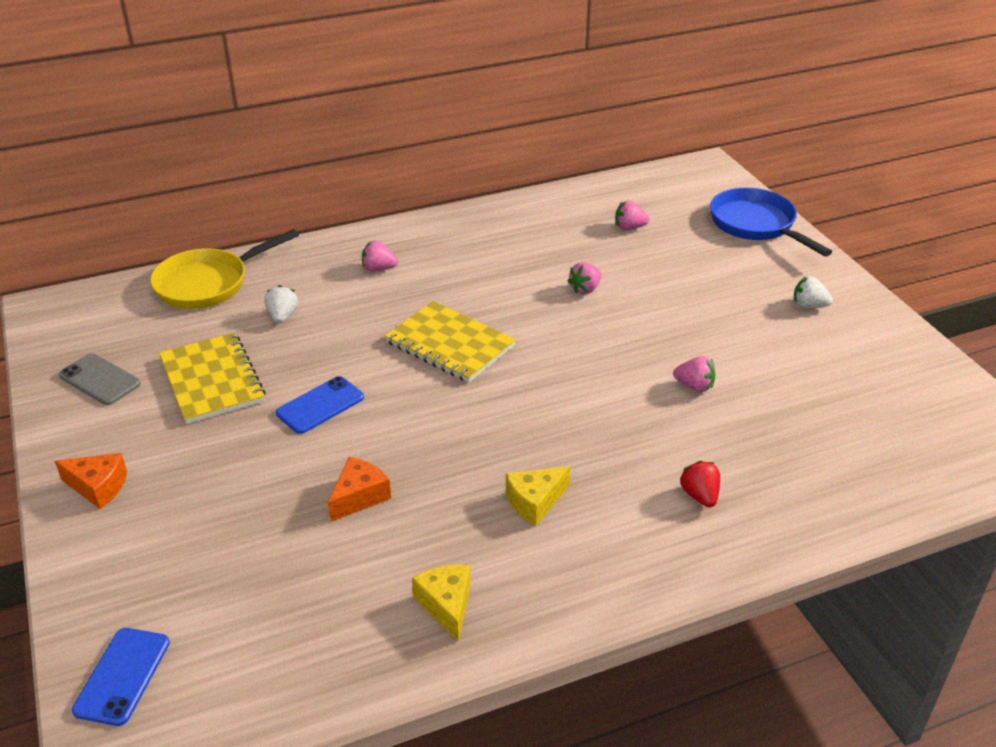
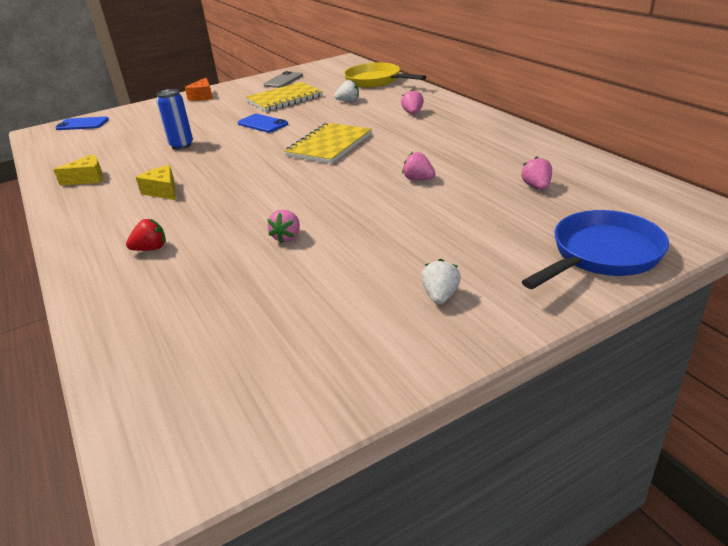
camera: 85 degrees right, 5 degrees down
(359, 496) = (181, 145): orange cheese -> blue can

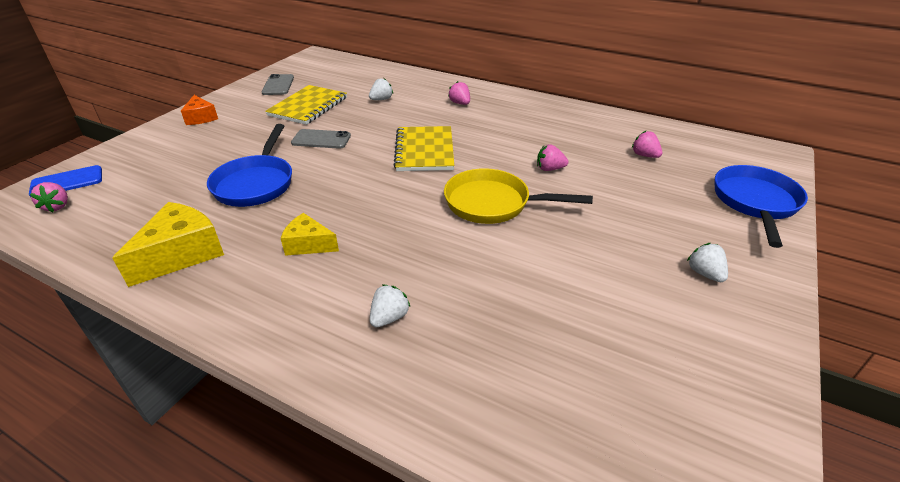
camera: 35 degrees left, 5 degrees up
(88, 178) = (181, 254): yellow cheese -> yellow cheese, size x1.64
(151, 249) = (389, 317): red strawberry -> white strawberry
(181, 145) = (255, 183): blue can -> blue pan
(262, 124) = (321, 139): blue phone -> grey phone
(287, 237) = (513, 259): pink strawberry -> pink strawberry (57, 206)
(376, 81) = (381, 74): yellow pan -> yellow pan (493, 203)

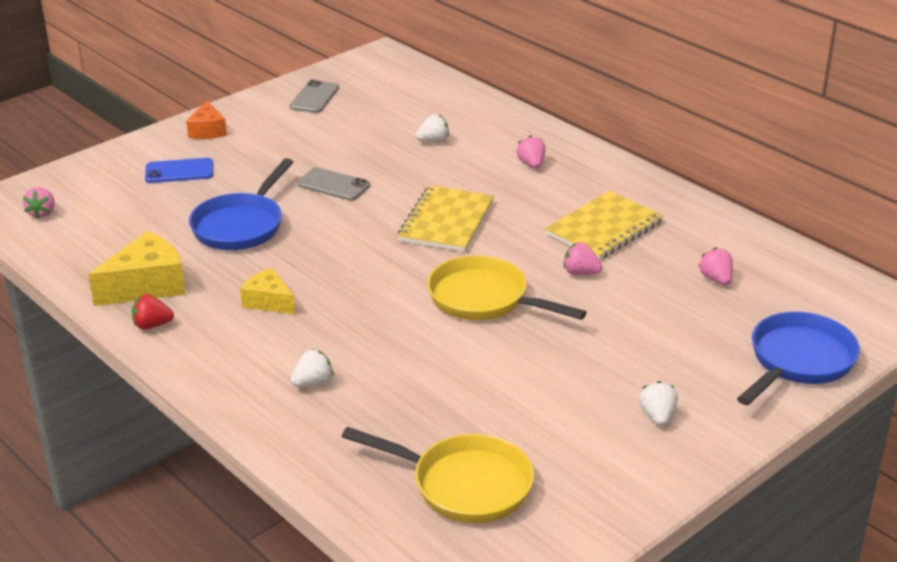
camera: 20 degrees right, 5 degrees down
(67, 182) = (54, 187): blue phone -> blue phone (179, 171)
(198, 294) = (152, 325): none -> red strawberry
(308, 106) = (338, 136): yellow notebook -> yellow notebook (604, 228)
(604, 397) = (464, 485): none -> yellow pan

